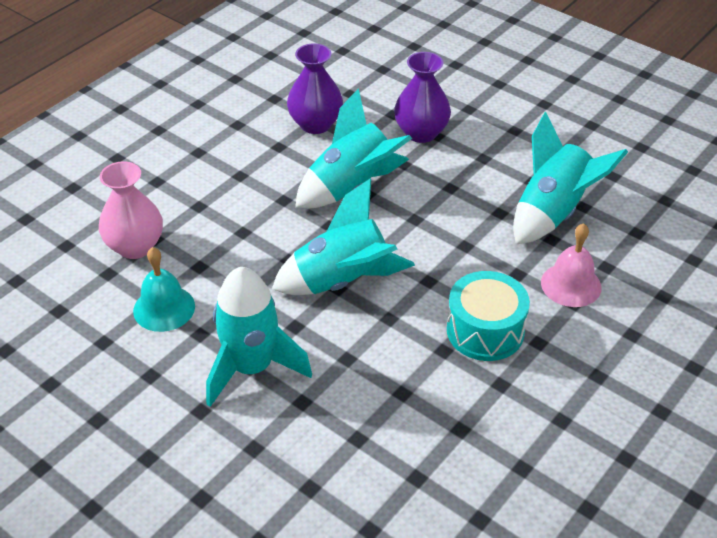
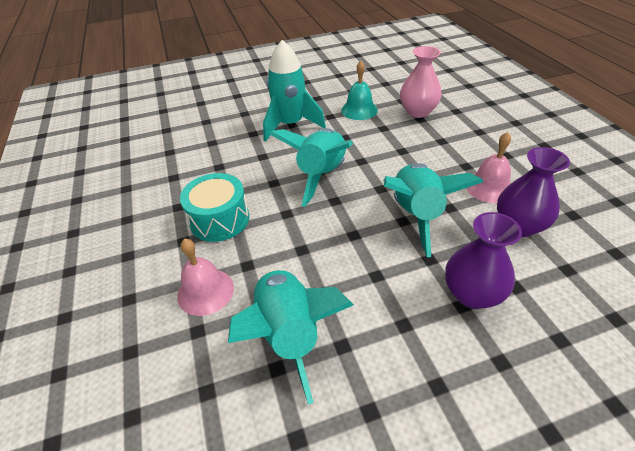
camera: 125 degrees right, 0 degrees up
(269, 152) = (489, 187): none -> pink bell

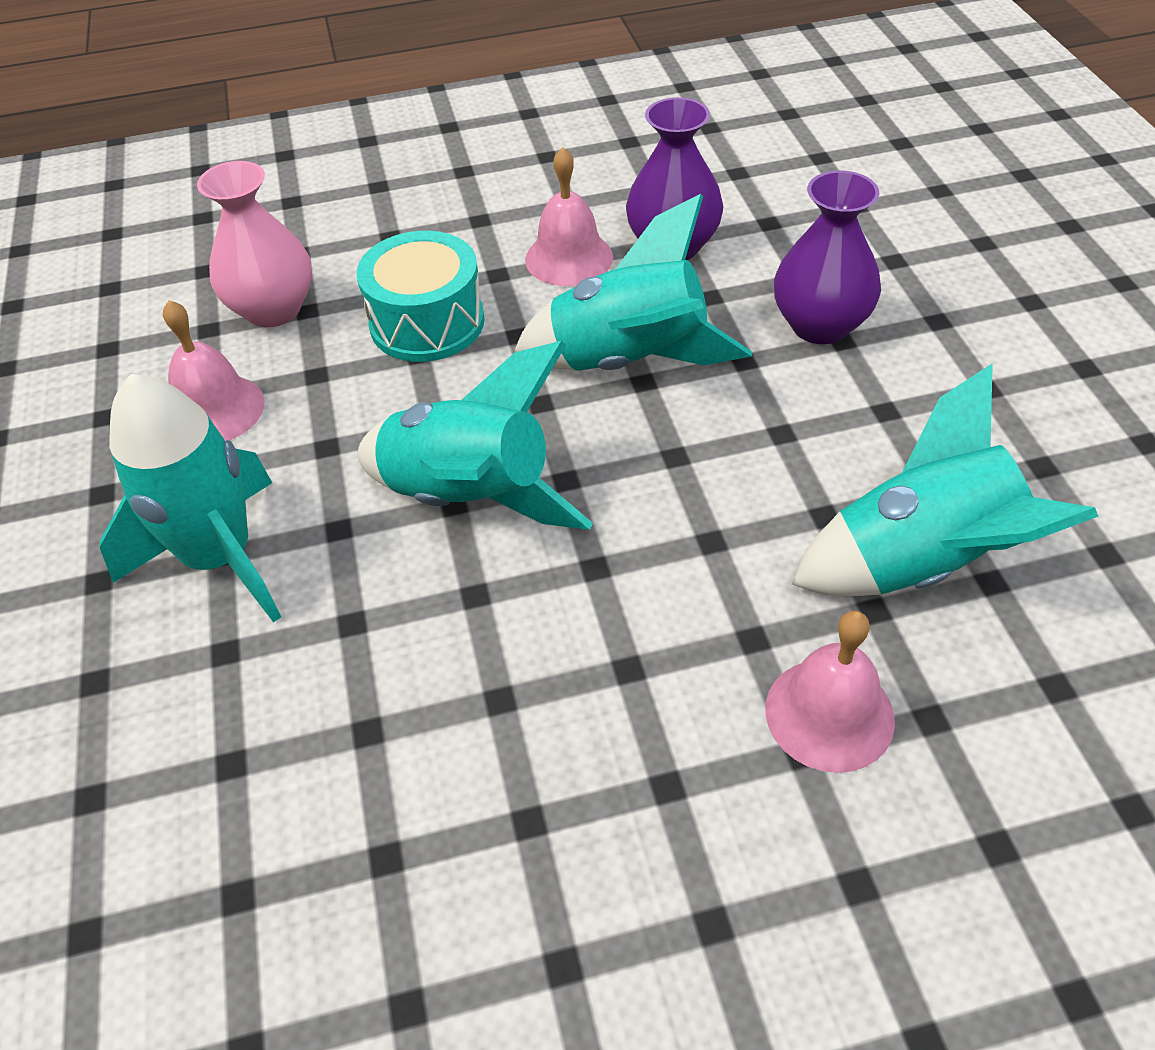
camera: 85 degrees left, 5 degrees up
(219, 219) = (598, 707): turquoise drum -> turquoise drum (427, 322)
(359, 110) = (214, 409): turquoise bell -> pink bell

